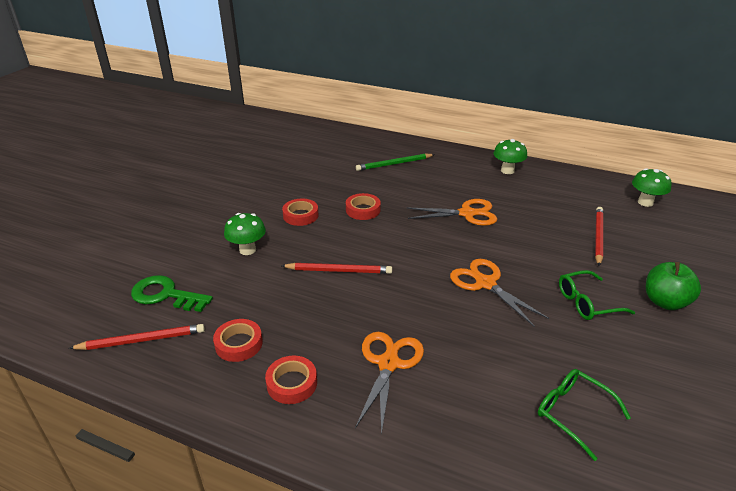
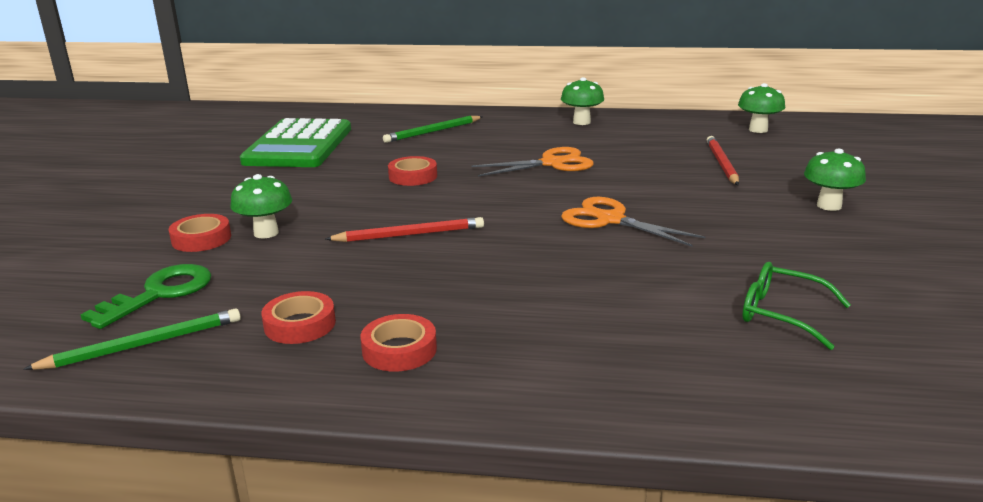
camera: 15 degrees left, 10 degrees down
(142, 340) = (143, 344): red pencil -> green pencil
(165, 295) = (160, 293): green key -> green key turned 120 degrees clockwise
(298, 164) = (299, 145): none -> green calculator
(300, 215) = (327, 191): red tape -> red tape (201, 239)
(388, 363) = (524, 309): orange scissors -> none
(587, 302) = (741, 219): green glasses -> none
(665, 302) = (829, 206): green apple -> green mushroom

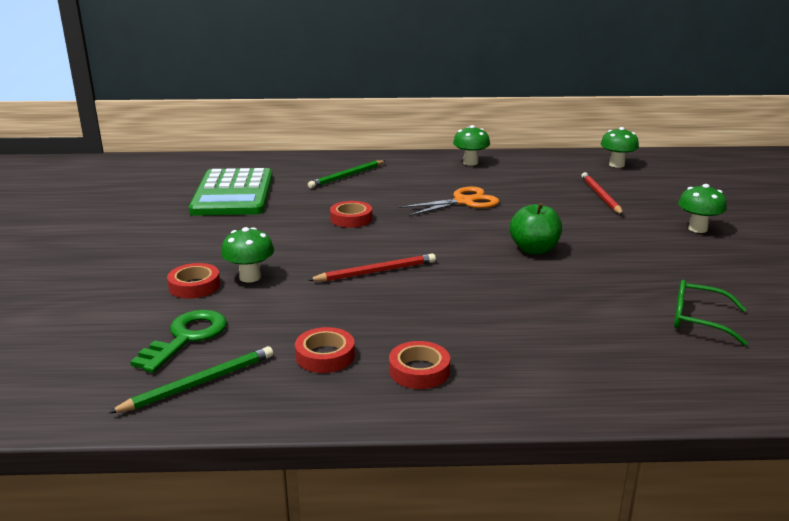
camera: 10 degrees left, 0 degrees up
(609, 220) = (534, 249): orange scissors -> green apple

